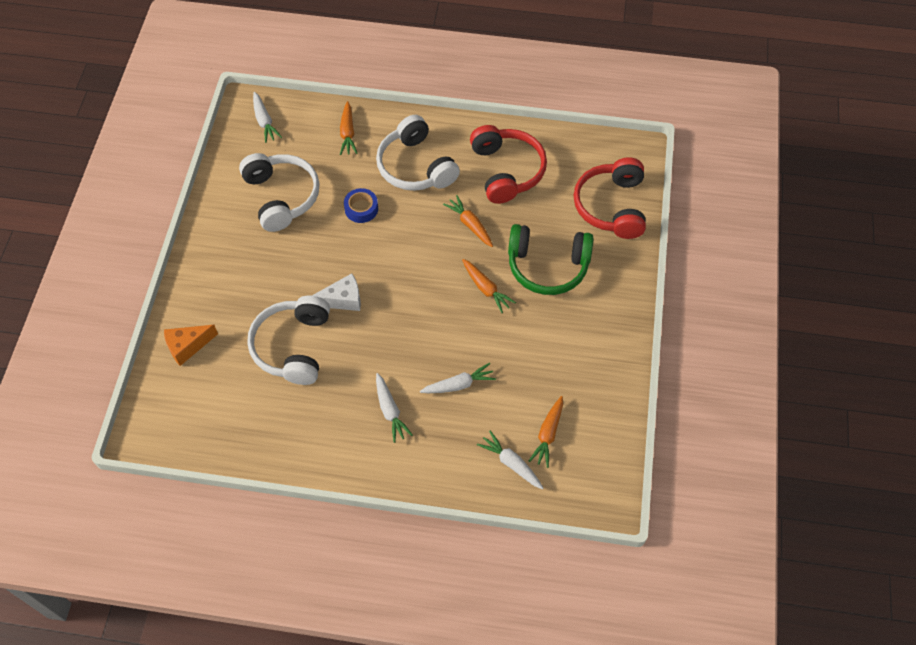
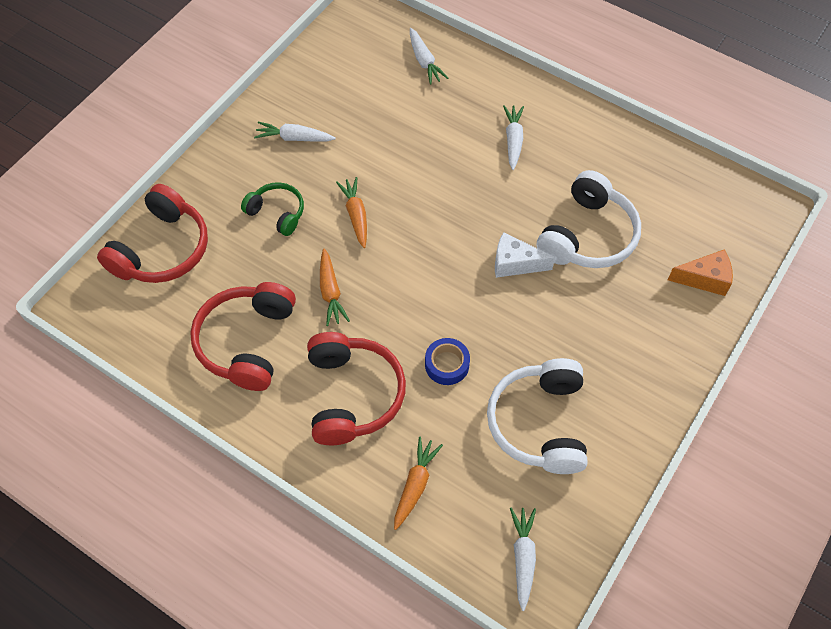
camera: 155 degrees left, 0 degrees up
(416, 166) = (352, 395): white headphones -> red headphones
(458, 385) = (436, 138): white carrot -> white carrot (294, 138)
(547, 266) = (277, 213): green headphones -> green headphones, size x0.58
(548, 434) = (378, 70): orange carrot -> none

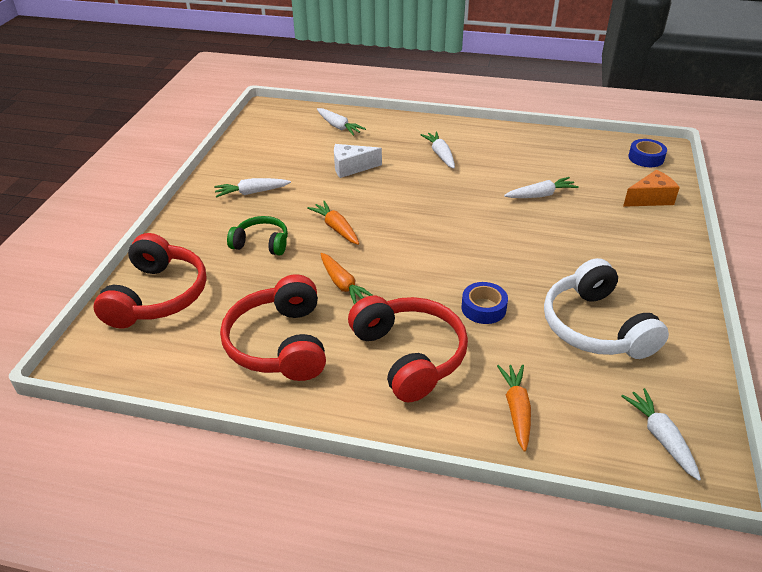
camera: 20 degrees left, 20 degrees down
(515, 263) = (494, 226): white cheese -> white cheese (351, 168)
(588, 235) = (540, 195): white headphones -> white carrot
(742, 216) = (646, 158): none -> blue tape

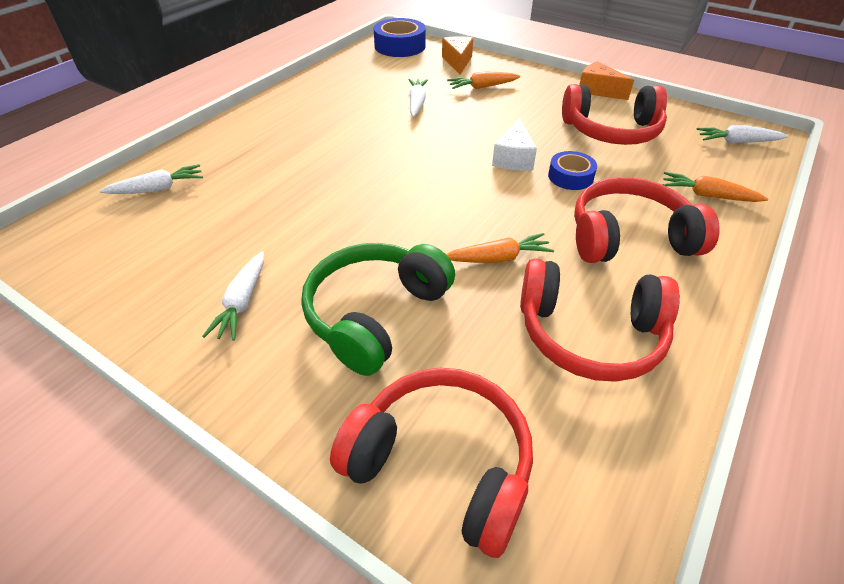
camera: 70 degrees left, 5 degrees up
(261, 243) = (375, 314): green headphones -> green headphones, size x1.71
(336, 228) = (385, 240): orange carrot -> orange carrot (482, 87)
(351, 168) = (265, 200): white cheese -> white cheese (513, 158)
(440, 155) = (299, 135): white carrot -> none
(596, 327) = (611, 131): white headphones -> red headphones
(646, 158) = (400, 46): blue tape -> blue tape, size x1.63
(685, 307) = (598, 90): none -> orange cheese

